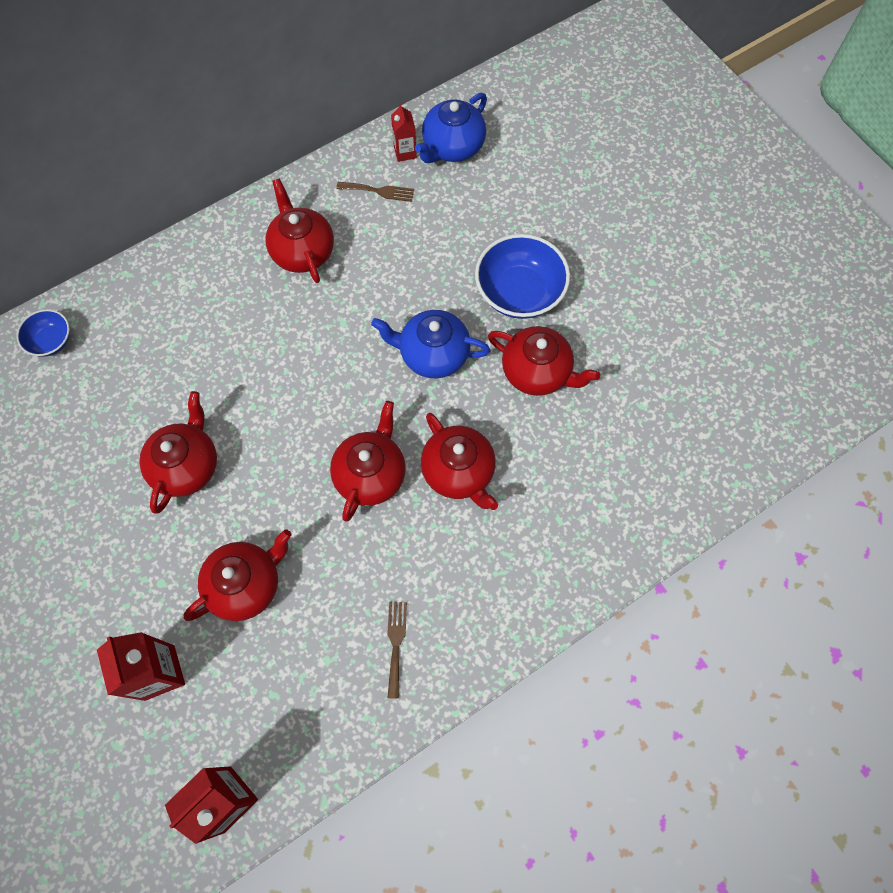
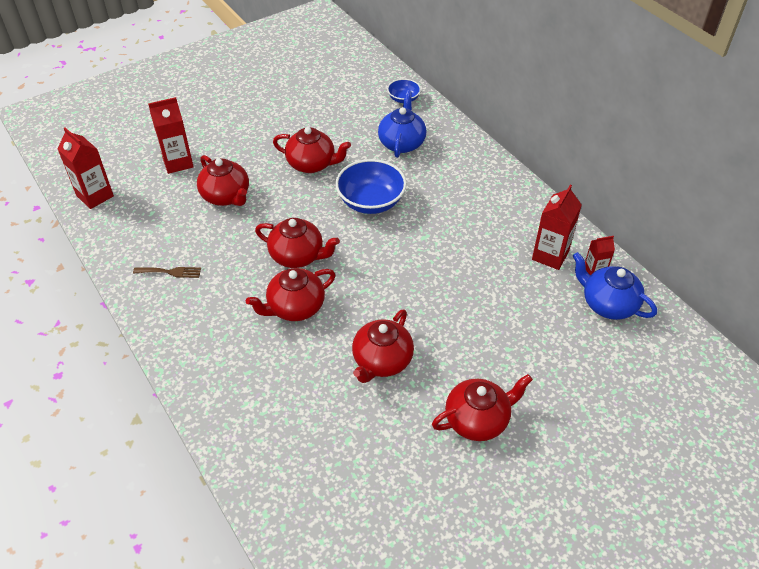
camera: 90 degrees right, 20 degrees down
(302, 251) = (486, 212): red teapot -> red teapot (478, 420)
(379, 191) = (550, 255): brown fork -> red carton
(433, 354) = (397, 291): blue teapot -> blue teapot (402, 143)
(519, 292) = (460, 350): blue bowl -> blue bowl (371, 201)

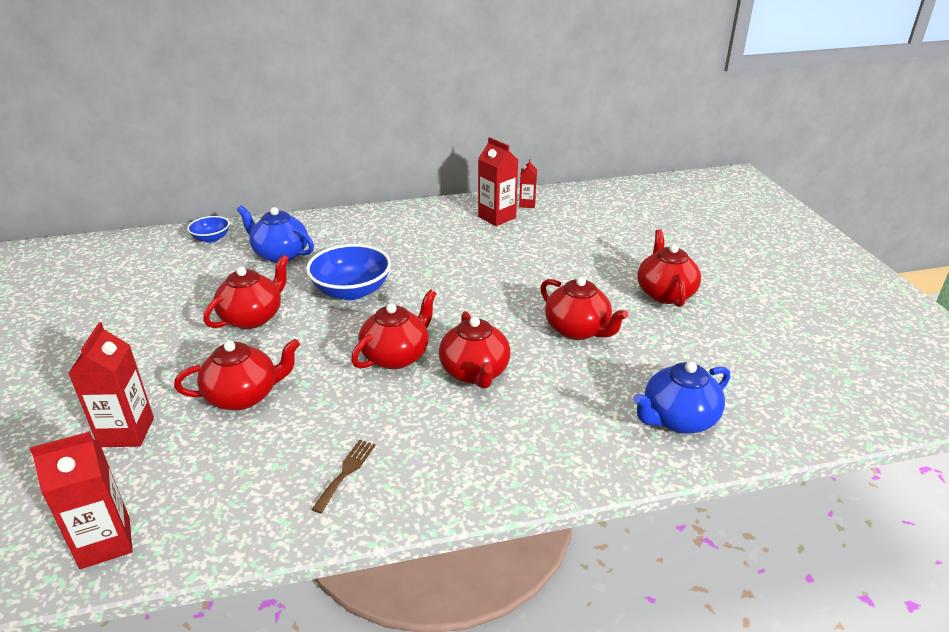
camera: 70 degrees left, 15 degrees down
(608, 304) = (565, 208): blue teapot -> blue teapot (678, 419)

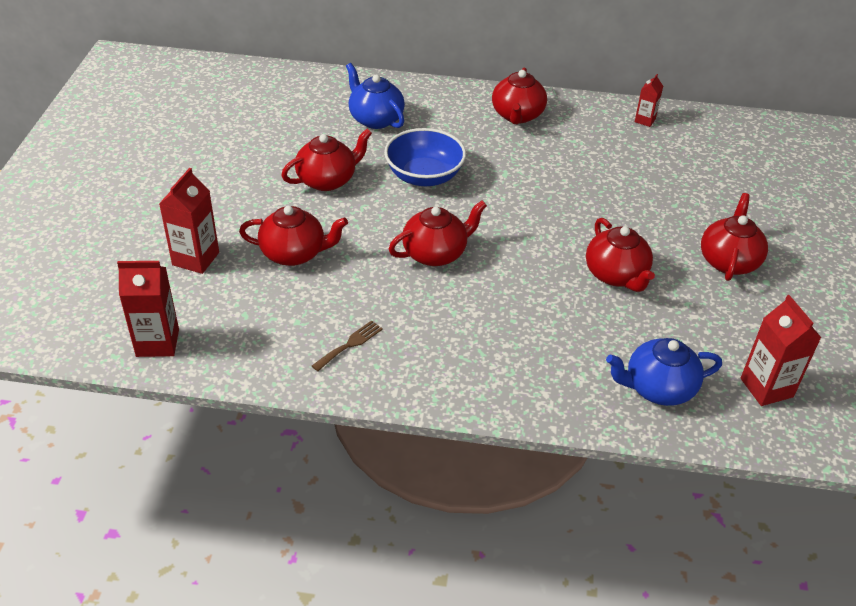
camera: 20 degrees right, 10 degrees up
(211, 238) = (320, 85): blue bowl -> none
(475, 373) = (497, 289): red teapot -> red teapot (517, 115)
(497, 217) = (604, 128): red carton -> red carton (766, 387)

